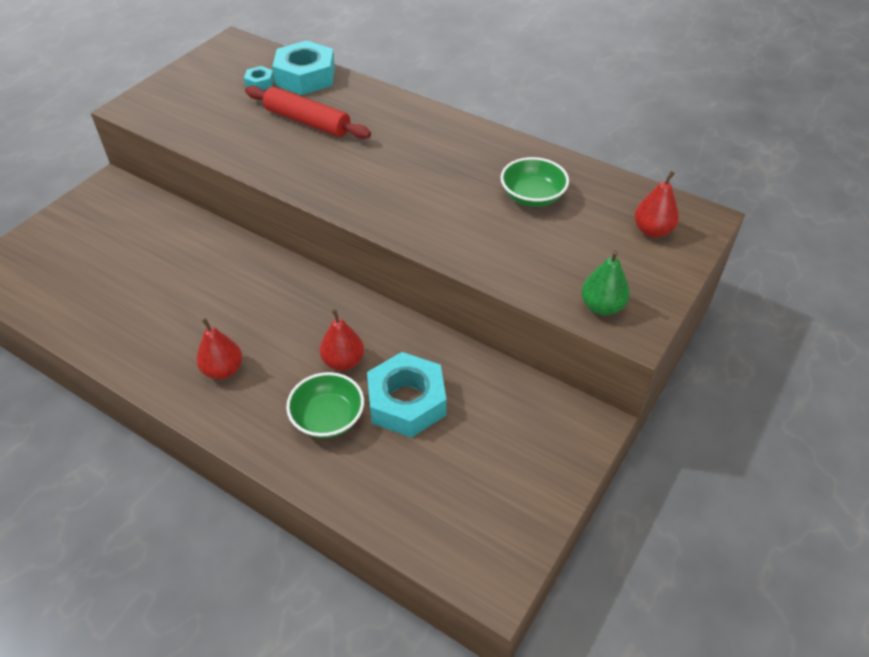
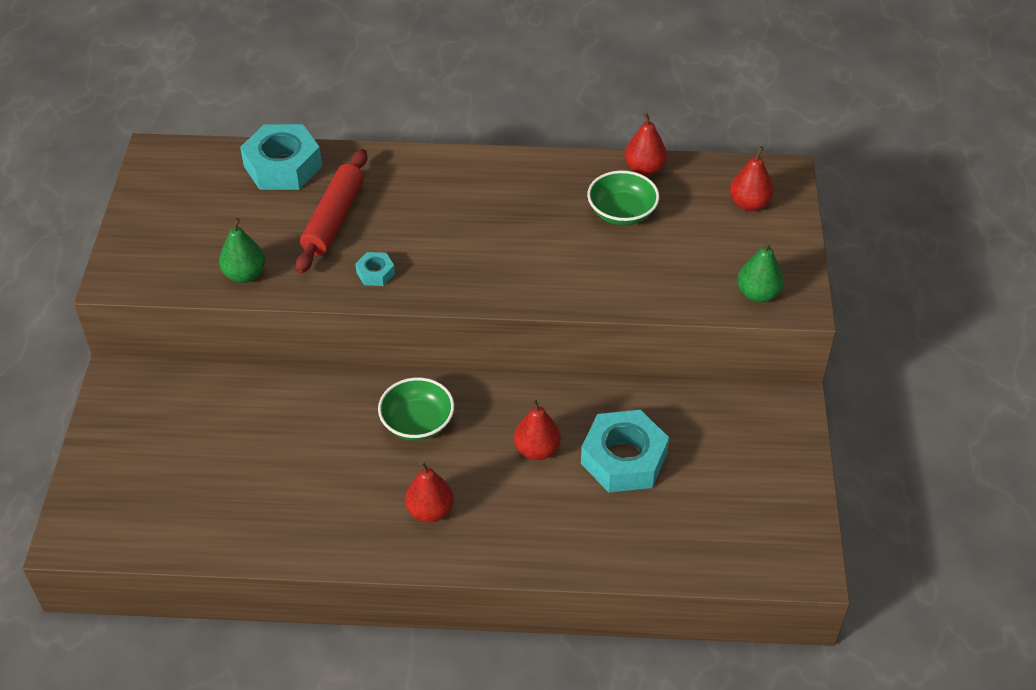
camera: 30 degrees left, 0 degrees up
(212, 135) = (245, 274): none -> green pear
(260, 82) = (238, 192): turquoise nut -> turquoise nut (375, 273)
(307, 122) = (334, 219): red rolling pin -> red rolling pin turned 75 degrees counterclockwise
(328, 418) = (566, 506): green bowl -> green bowl (417, 422)
(579, 171) = (644, 169): none -> red pear

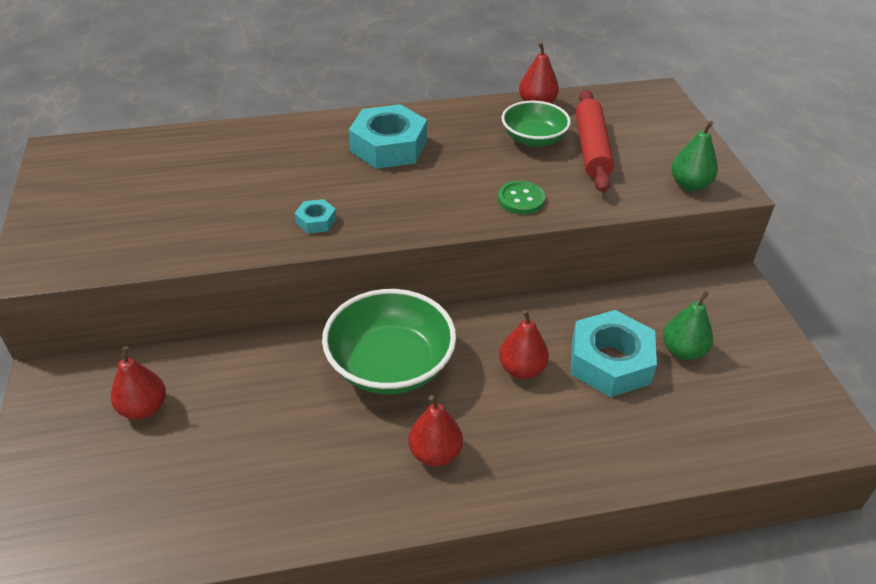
camera: 15 degrees left, 5 degrees down
(245, 274) = (176, 243): green pear -> green pear (683, 351)
(283, 166) = (193, 144): turquoise nut -> turquoise nut (389, 146)
(334, 219) = (258, 181): red rolling pin -> red rolling pin (591, 148)
(417, 422) = (390, 365): green bowl -> green bowl, size x1.61
(578, 282) = (521, 199): none -> green button
(749, 204) = (641, 118): red pear -> red pear (144, 408)

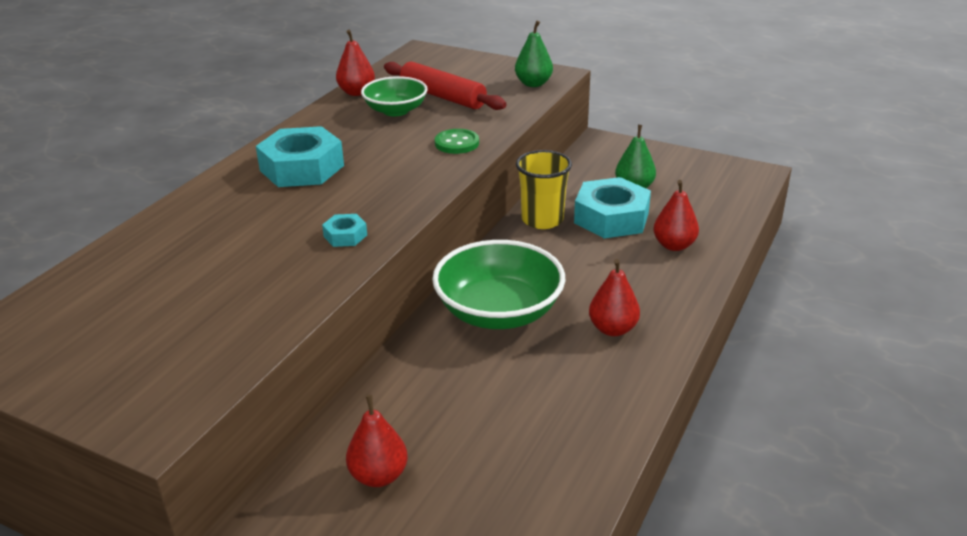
camera: 50 degrees left, 10 degrees down
(522, 369) = (575, 255): red pear -> red pear (674, 245)
(553, 318) = (542, 220): none -> yellow cup

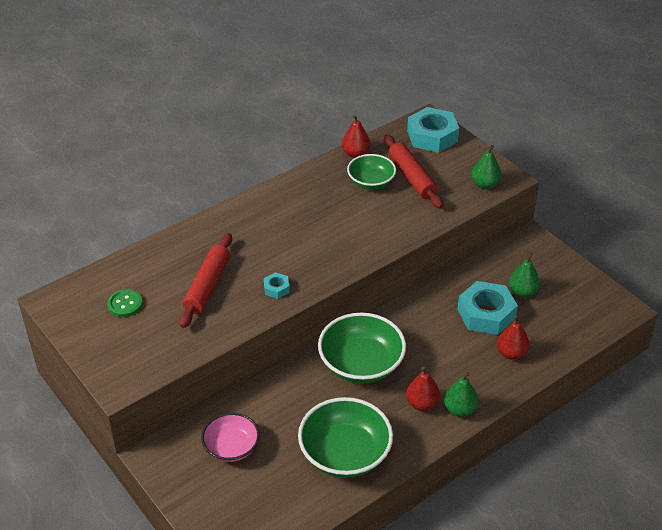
camera: 25 degrees right, 10 degrees up
(237, 260) = (207, 286): none -> red rolling pin
(302, 168) = (281, 219): turquoise nut -> turquoise nut (432, 136)
(379, 476) = (231, 447): red pear -> pink bowl
(457, 143) = (392, 229): green button -> green button (125, 304)
(542, 220) = (438, 299): yellow cup -> none
(557, 422) = (345, 454): none -> green bowl
(665, 320) = (459, 409): none -> green pear

